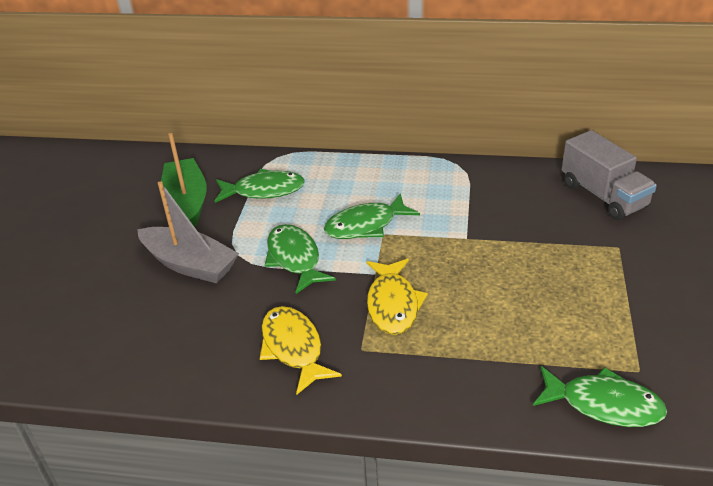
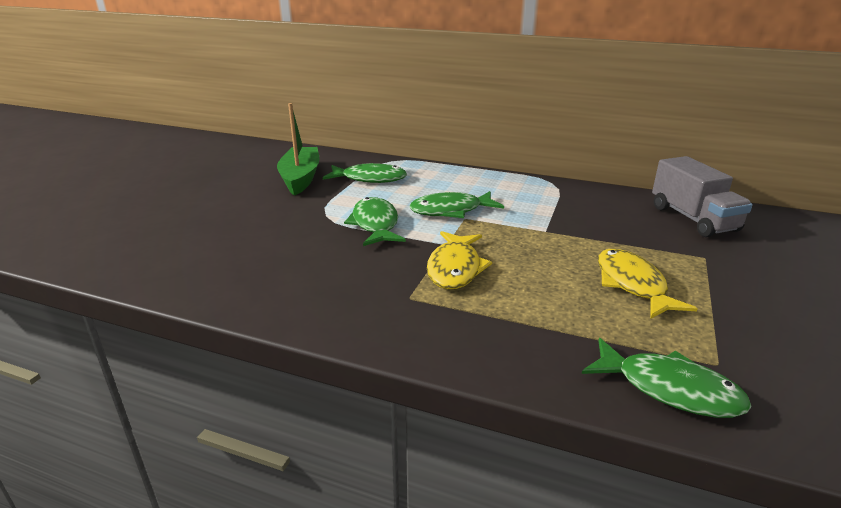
camera: 10 degrees right, 10 degrees down
(190, 264) = (280, 216): grey boat -> none
(293, 348) = (343, 287): yellow fish -> yellow fish (632, 284)

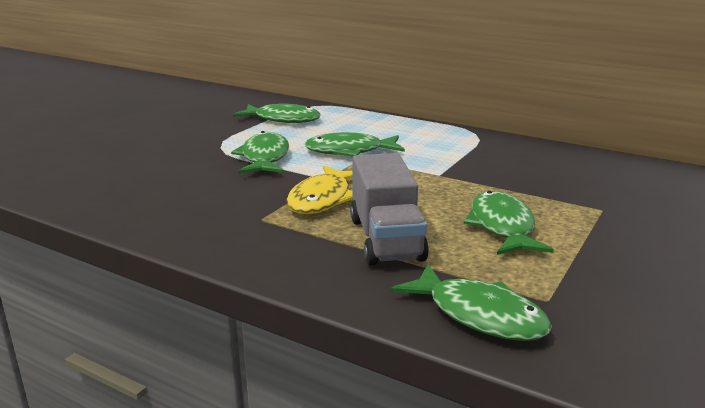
camera: 10 degrees right, 5 degrees down
(300, 178) = (213, 115): green boat -> none
(632, 284) = (502, 227): yellow fish -> green fish
(693, 219) = (614, 175): grey truck -> grey truck (386, 239)

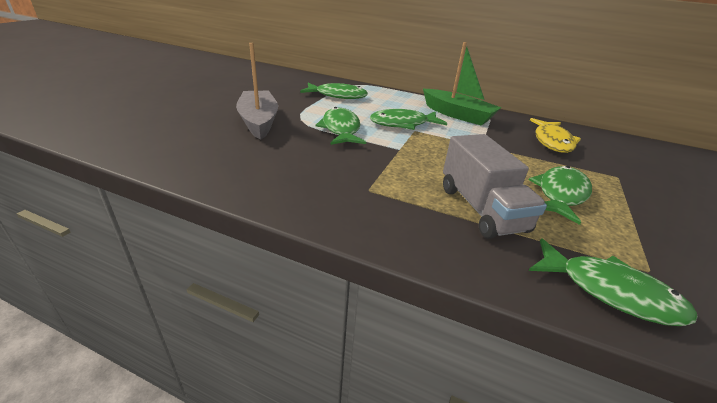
camera: 10 degrees left, 10 degrees up
(167, 150) = (259, 122): none -> grey boat
(322, 199) = (407, 169): yellow fish -> yellow fish (552, 141)
(433, 140) = (457, 115): none -> green boat
(502, 227) = (560, 194): green fish -> green fish turned 45 degrees clockwise

